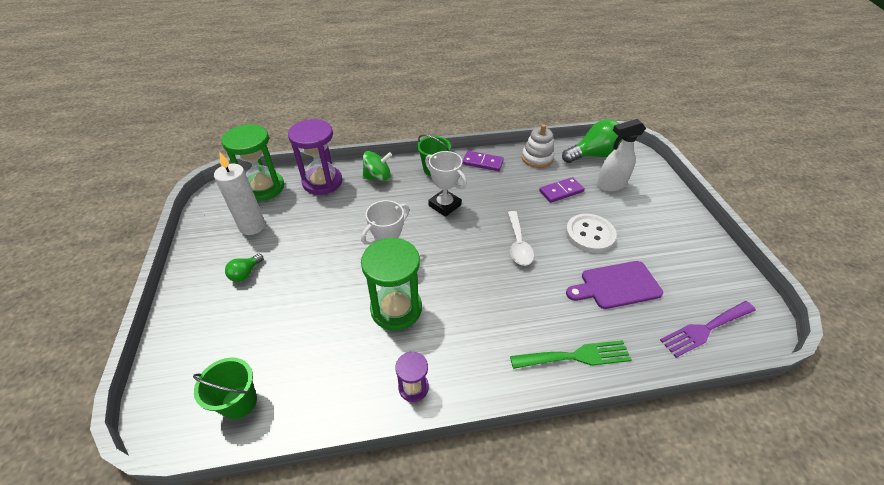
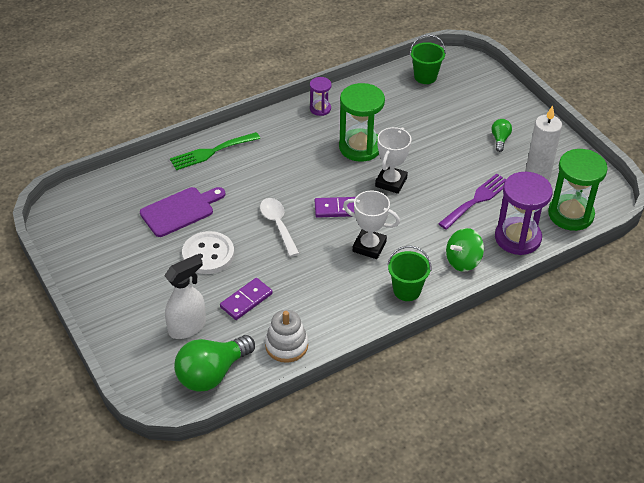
camera: 160 degrees right, 0 degrees up
(482, 162) = (353, 318): purple domino -> purple domino (338, 209)
(705, 329) = (107, 195): purple fork -> purple fork (477, 200)

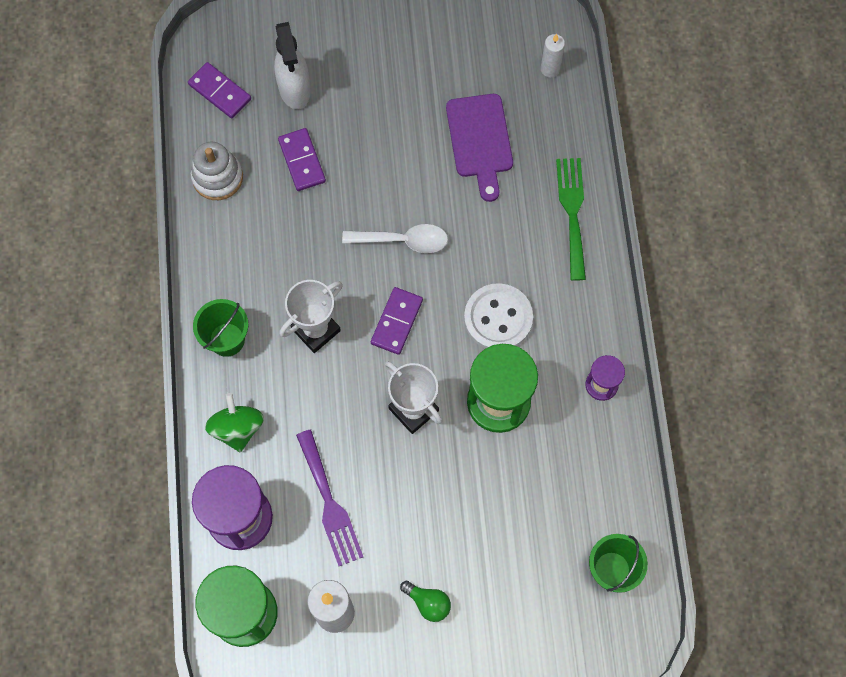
camera: 115 degrees right, 25 degrees up
(105, 193) = (550, 69): none -> white candle
(208, 254) = (392, 146): white button -> white button (498, 318)
(212, 373) = (220, 92): green light bulb -> purple domino

